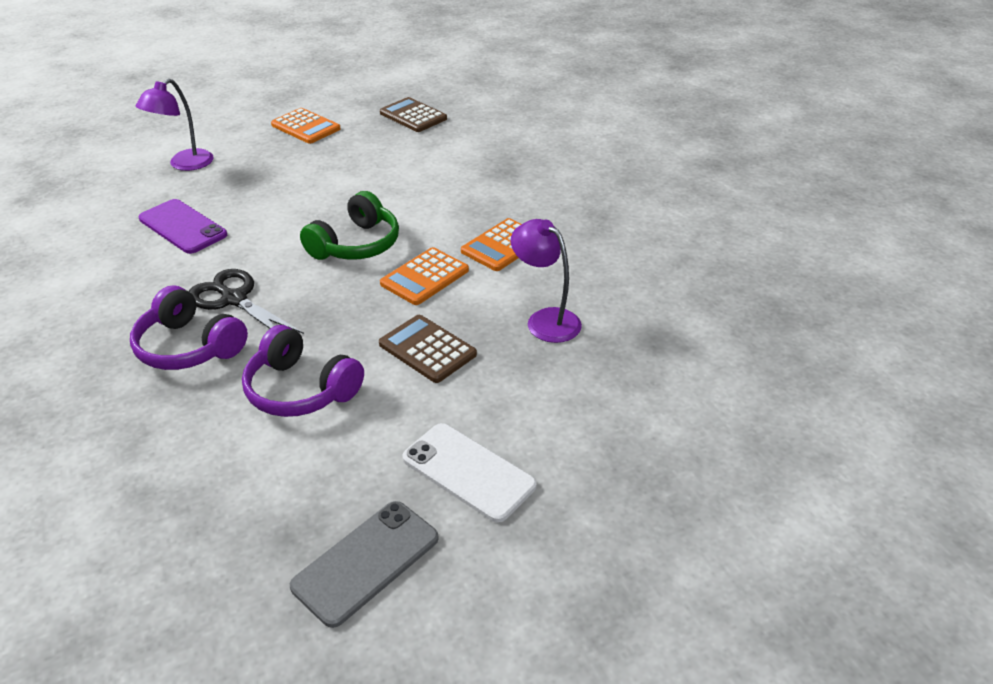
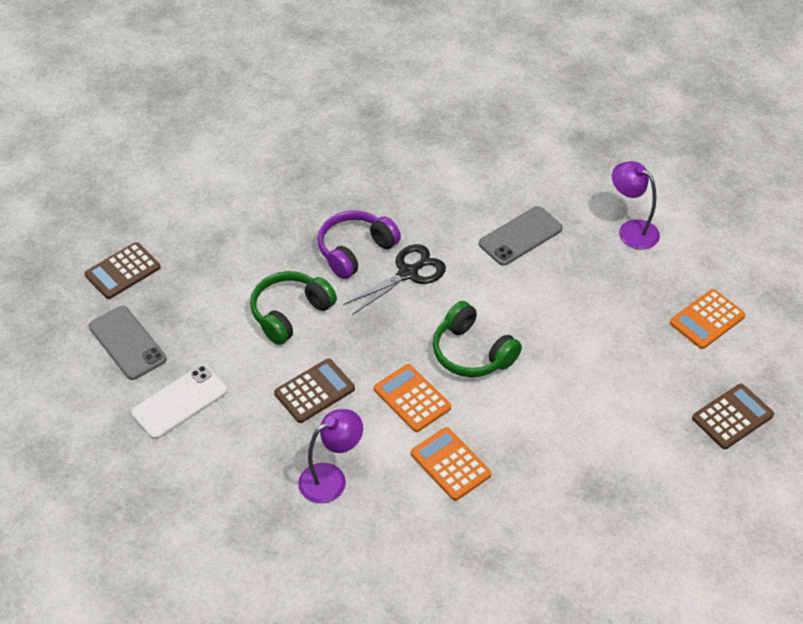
camera: 100 degrees right, 10 degrees up
(182, 227) = (520, 236): purple phone -> grey phone
(203, 611) = (123, 271): none -> brown calculator
(300, 390) = (290, 313): purple headphones -> green headphones

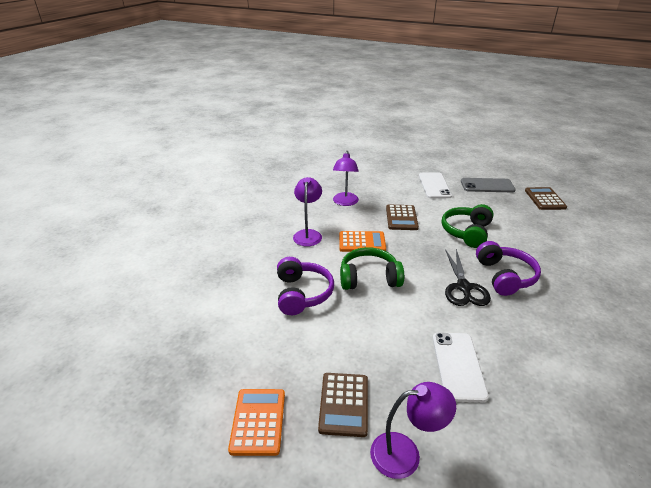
camera: 130 degrees right, 15 degrees down
(290, 313) = (466, 232): green headphones -> green headphones turned 150 degrees counterclockwise
(450, 464) = (308, 234): orange calculator -> purple lamp
(520, 236) = (458, 366): grey phone -> white phone
(556, 391) = (302, 294): none -> purple headphones
(732, 417) = (177, 361): brown calculator -> brown calculator (344, 404)

